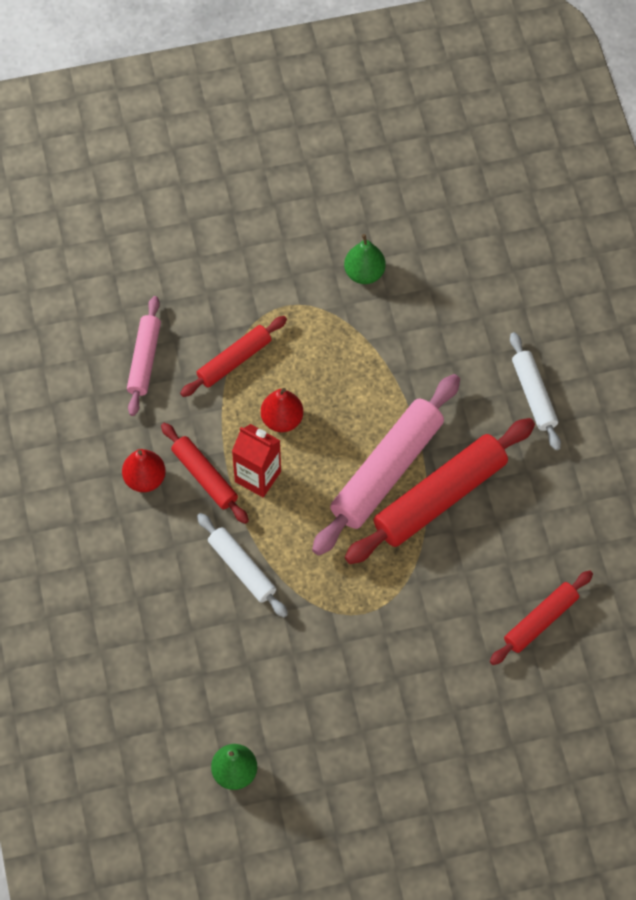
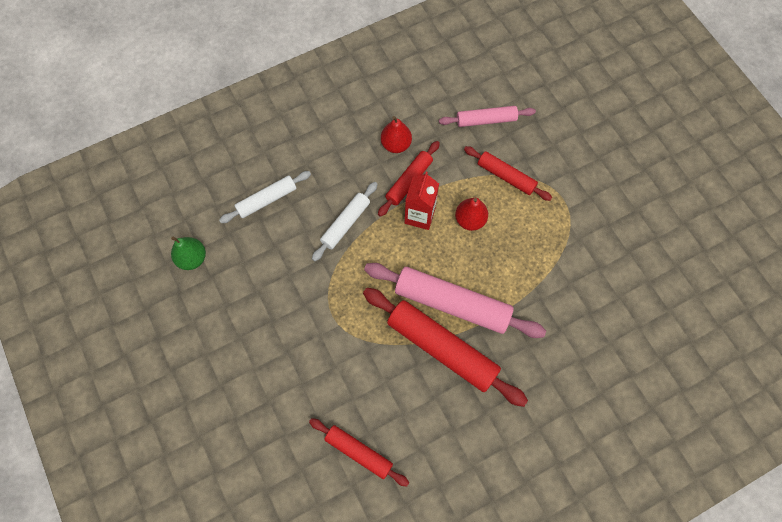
camera: 75 degrees right, 5 degrees up
(364, 273) = (612, 246): green pear -> none
(534, 395) = (554, 401): white rolling pin -> white rolling pin (267, 200)

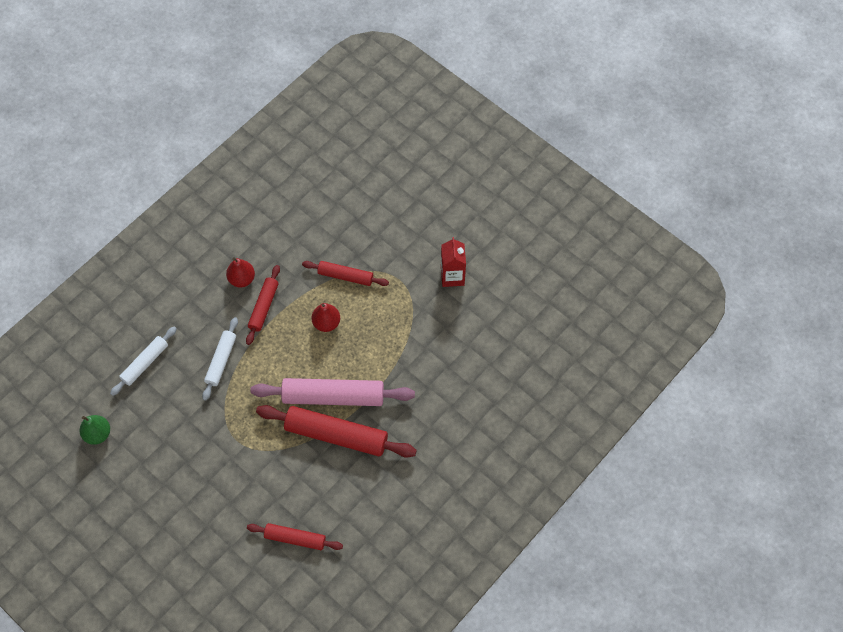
camera: 20 degrees left, 5 degrees down
(419, 215) = (282, 333): red carton -> red carton (452, 276)
(486, 120) = (313, 233): pink rolling pin -> none

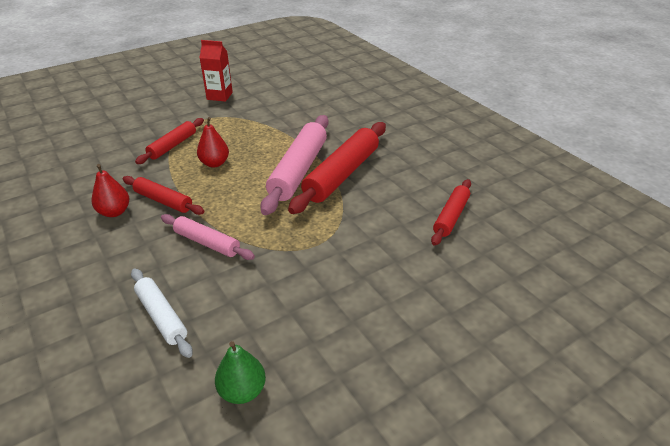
camera: 75 degrees left, 25 degrees down
(221, 361) = (207, 243): white rolling pin -> pink rolling pin

